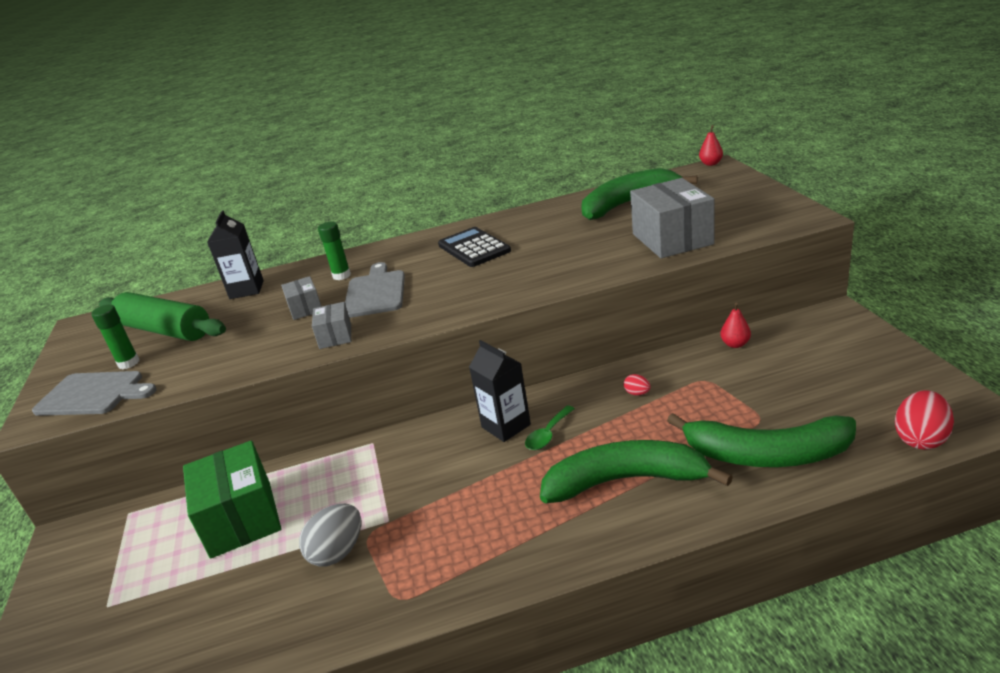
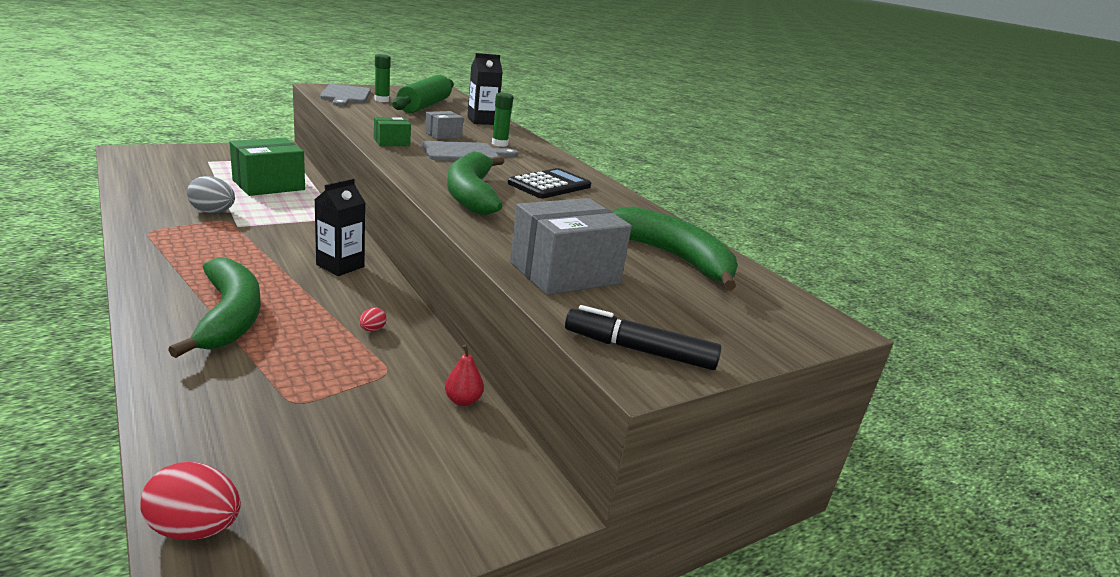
camera: 65 degrees right, 5 degrees down
(335, 336) = (391, 142): grey box -> green box
(548, 434) = (319, 283): green spoon -> none
(711, 164) = (841, 323): red pear -> none
(767, 454) = (227, 399): green banana -> green banana (471, 194)
(778, 217) = (639, 350): none -> black marker

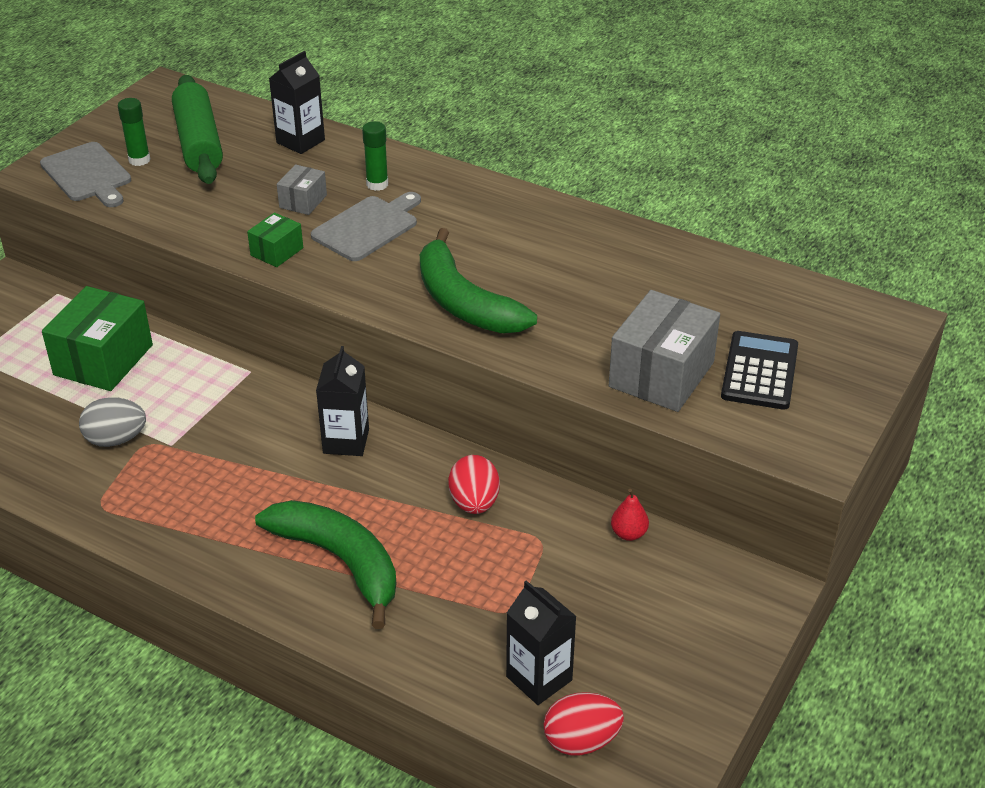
camera: 25 degrees left, 15 degrees up
(241, 458) = (539, 678): none -> black carton
(372, 330) = (474, 503): red egg -> red egg, size x2.03
(549, 185) = (510, 239): black calculator -> black calculator (759, 371)
(639, 350) = (795, 434): black marker -> none
(673, 258) = (719, 297): green banana -> none

